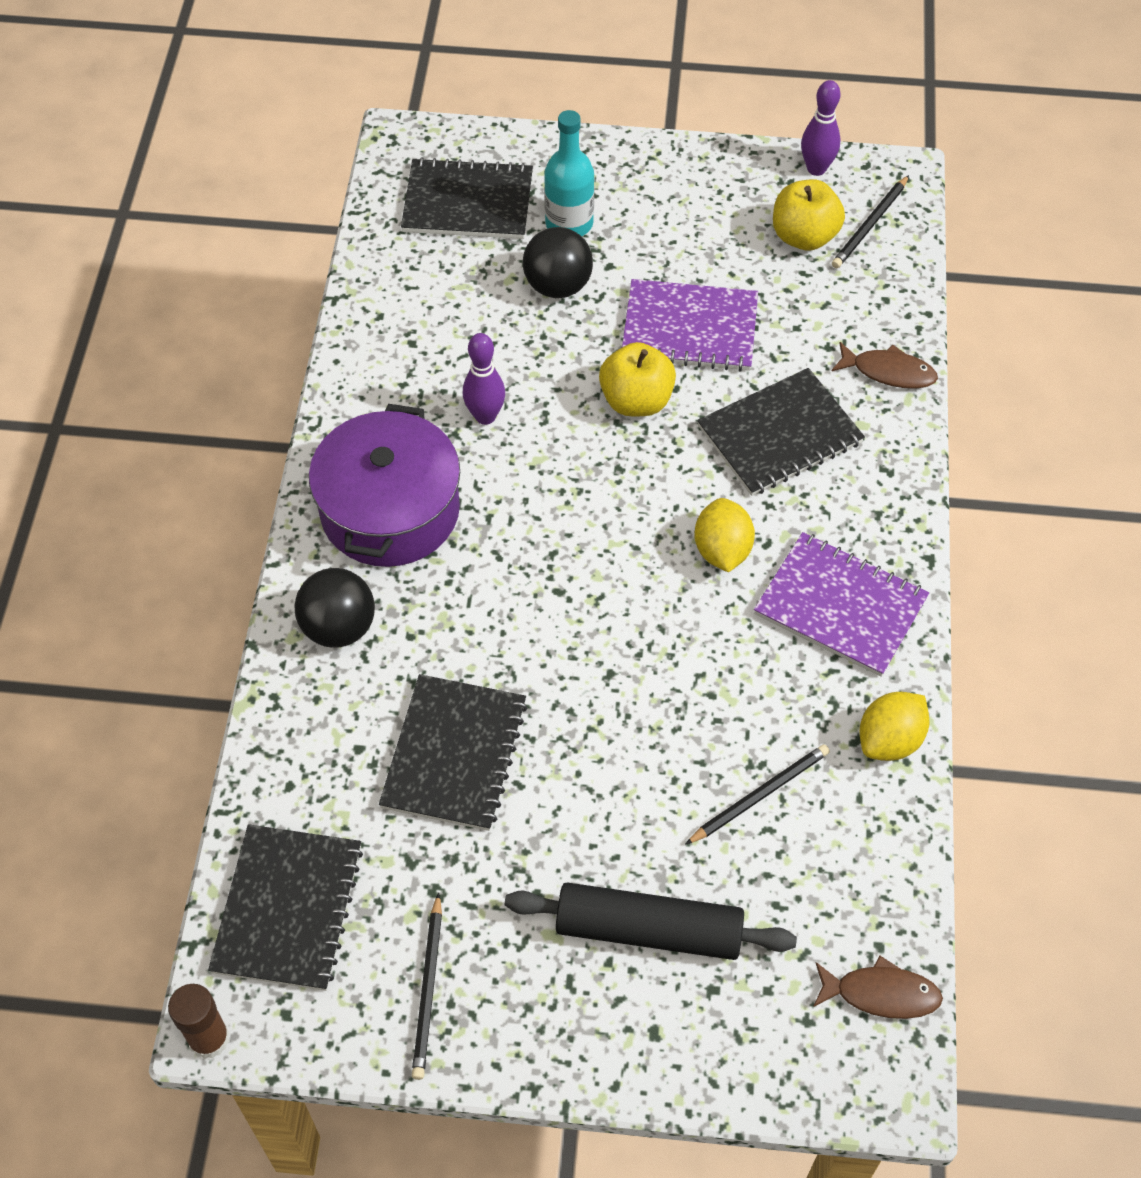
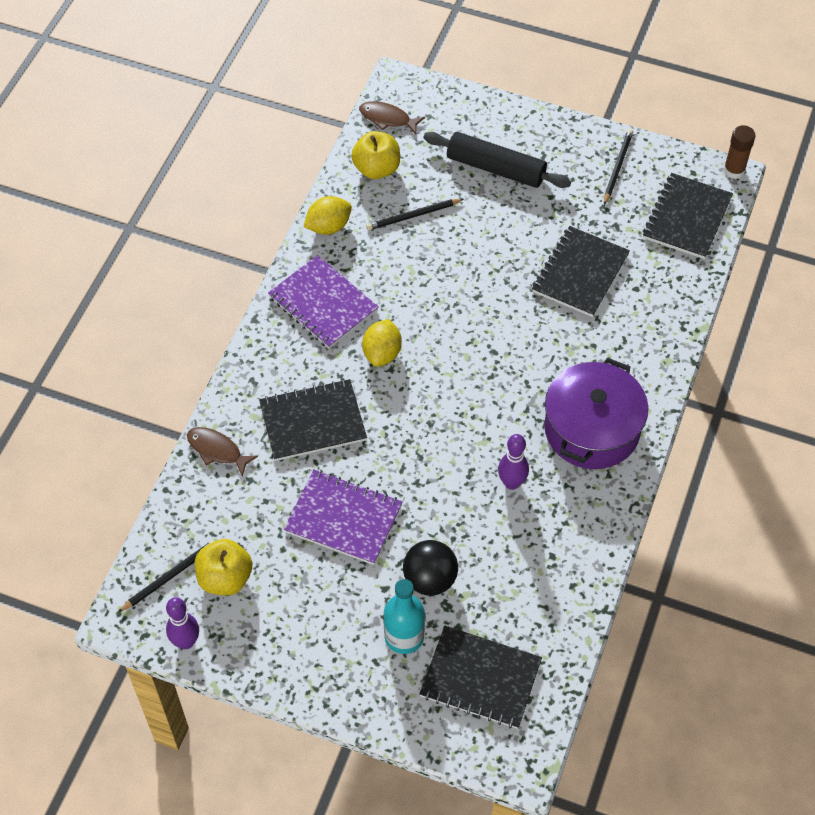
camera: 165 degrees left, 0 degrees up
(339, 627) = (637, 360): black ball -> none
(636, 401) = (402, 470): yellow apple -> yellow apple (376, 169)

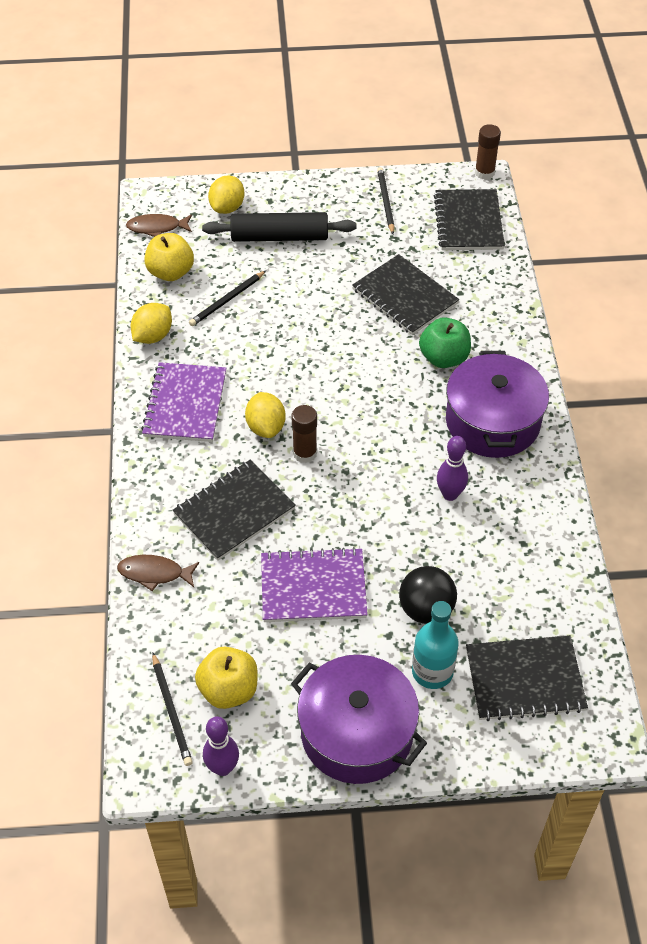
camera: 25 degrees left, 5 degrees down
(170, 576) = (171, 711): black pencil -> black pencil turned 135 degrees clockwise
(310, 661) = (356, 733): none -> purple pot
(323, 304) = (185, 404): purple notebook -> purple notebook turned 75 degrees clockwise
(403, 392) = (305, 453): none -> brown glue stick
(463, 121) = (227, 207): none -> yellow lemon
(580, 273) = (404, 297): black notebook -> black notebook turned 45 degrees counterclockwise
(582, 349) = (444, 358): none -> green apple

